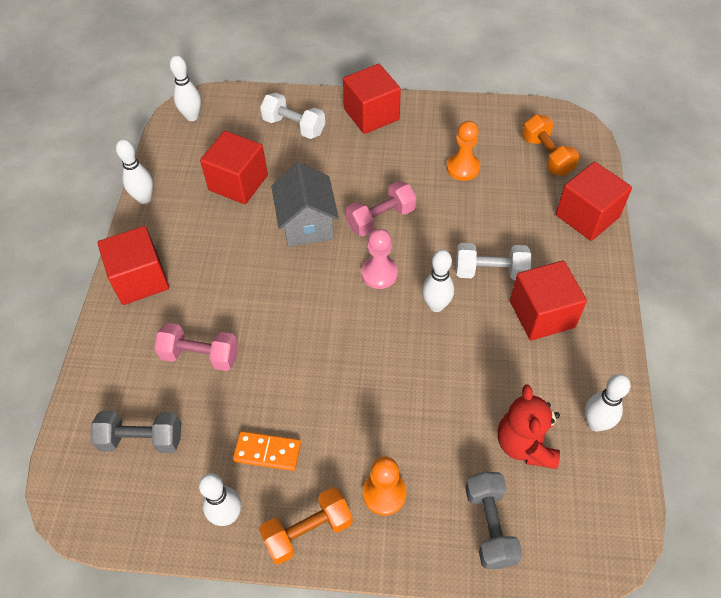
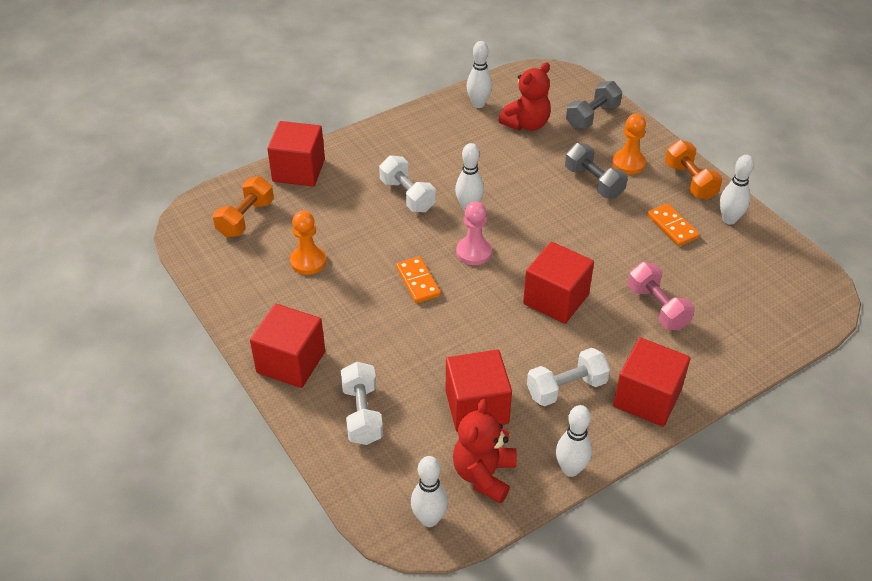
camera: 130 degrees left, 10 degrees down
(141, 439) = (747, 294): grey dumbbell -> grey dumbbell (594, 182)
(189, 156) = (484, 475): none -> red teddy bear
(199, 239) = (566, 388): none -> white dumbbell
(307, 224) = (472, 325): grey house -> none
(308, 531) = (690, 181): orange dumbbell -> orange dumbbell turned 45 degrees clockwise
(381, 218) = (417, 282): pink dumbbell -> orange domino
(542, 314) = (419, 156): red cube -> red cube (556, 299)

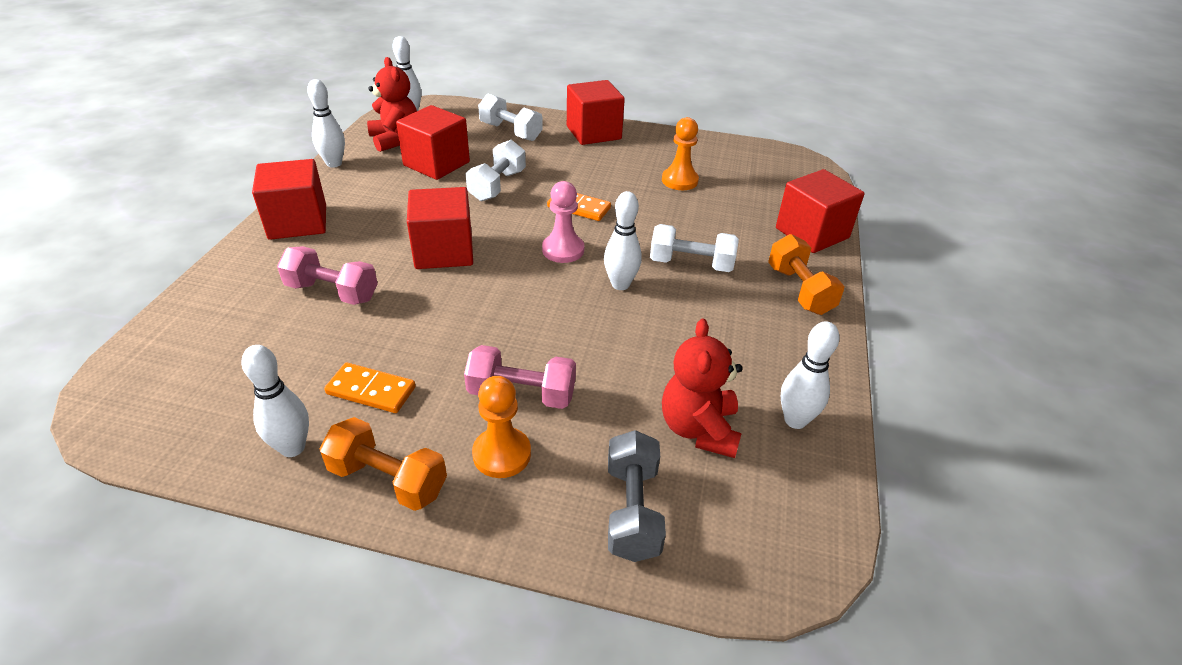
camera: 135 degrees right, 5 degrees down
(246, 218) = (774, 182): orange dumbbell -> orange dumbbell (799, 290)
(566, 388) = (376, 200): white dumbbell -> white dumbbell (497, 185)
(594, 182) = (521, 394): grey dumbbell -> pink dumbbell

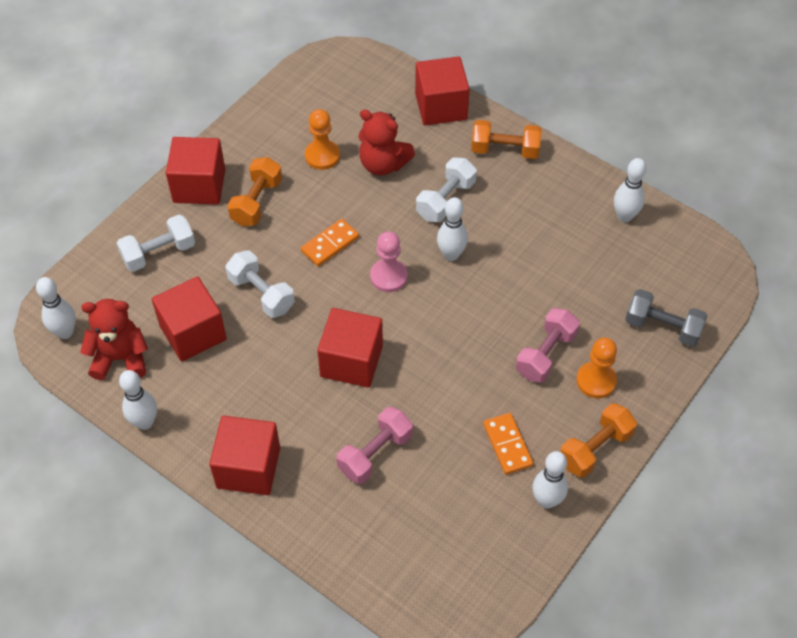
camera: 65 degrees left, 15 degrees up
(371, 391) = (507, 445): orange domino -> orange domino turned 60 degrees counterclockwise
(598, 161) = (256, 202): none -> orange dumbbell
(699, 429) = (613, 268): red teddy bear -> red teddy bear (383, 164)

